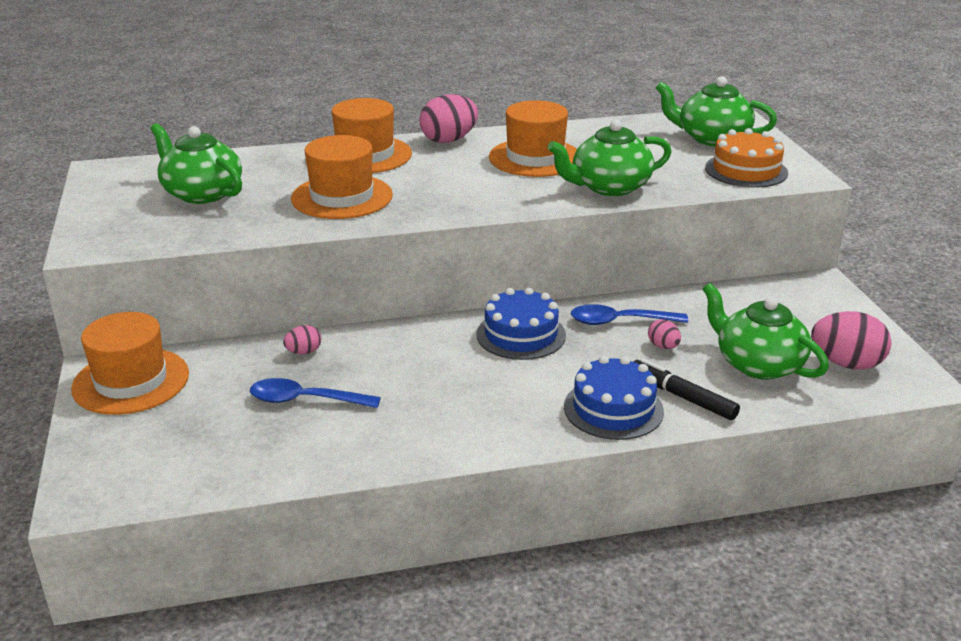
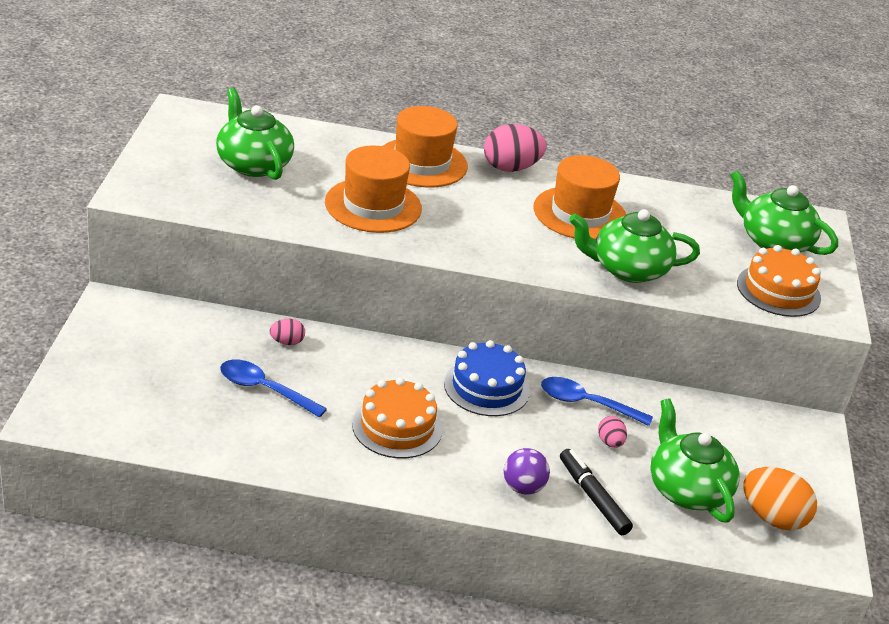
camera: 15 degrees right, 5 degrees up
(131, 381) = (132, 323): orange hat -> none
(459, 393) = (397, 427): none -> orange cake
(613, 409) = (523, 487): blue cake -> purple ball
(846, 364) = (772, 518): pink egg -> orange egg

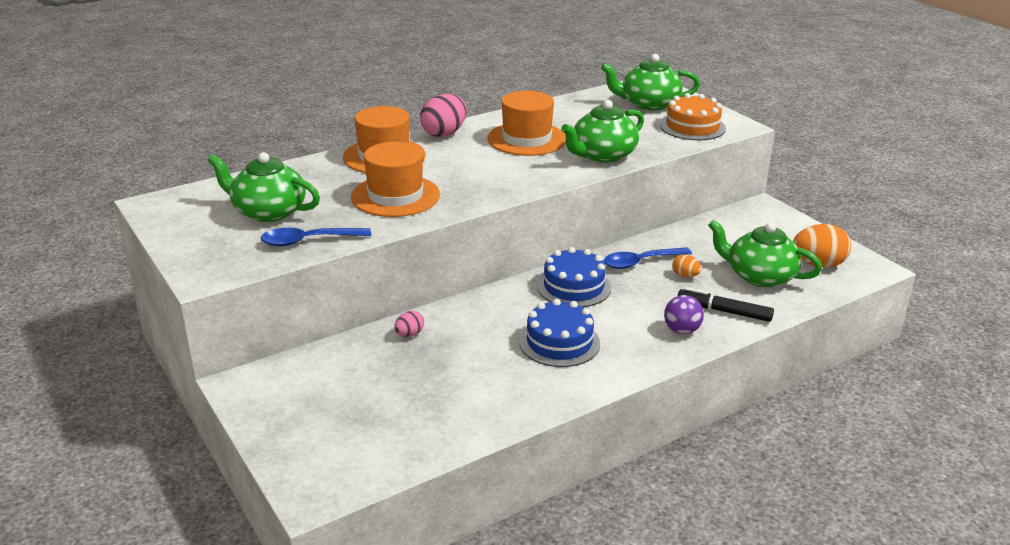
camera: 35 degrees left, 5 degrees down
(264, 389) = (441, 373): blue spoon -> blue spoon (308, 241)
(397, 427) = (559, 342): orange cake -> blue cake
(610, 442) = (685, 276): pink egg -> orange egg

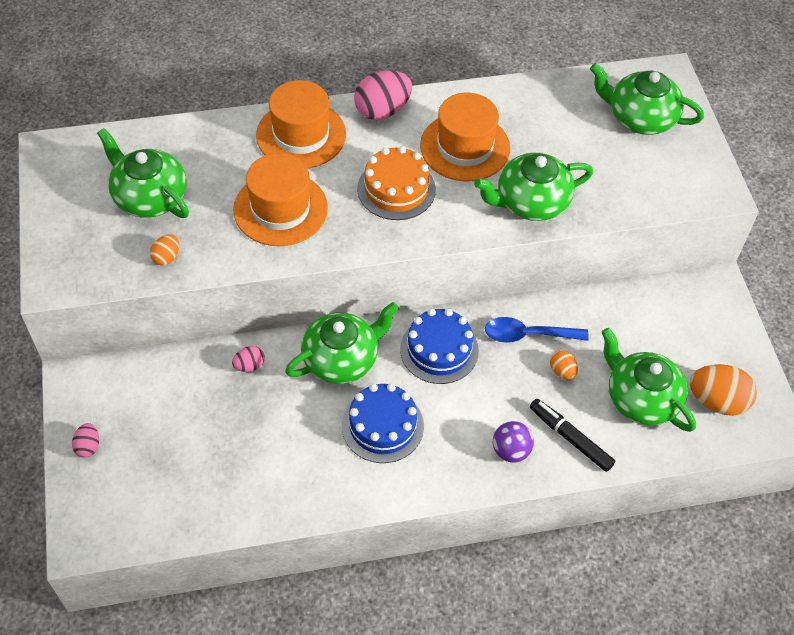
camera: 20 degrees right, 25 degrees up
(279, 426) = (88, 446): none -> pink egg
(308, 241) = (166, 257): blue spoon -> orange egg
(492, 311) = (342, 359): none -> green teapot
(692, 127) = (664, 178): orange cake -> orange cake (396, 189)

